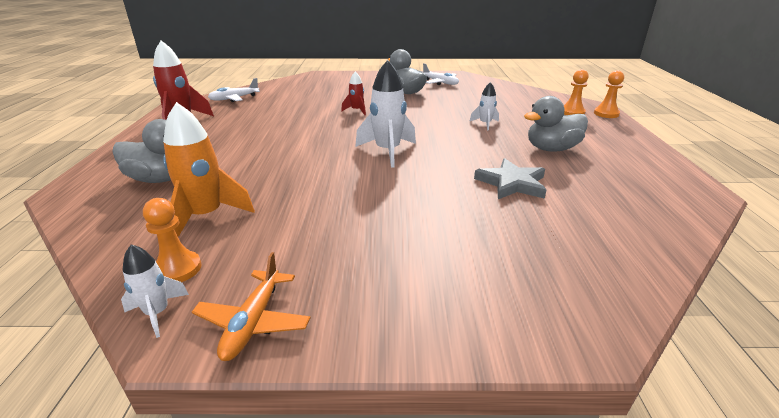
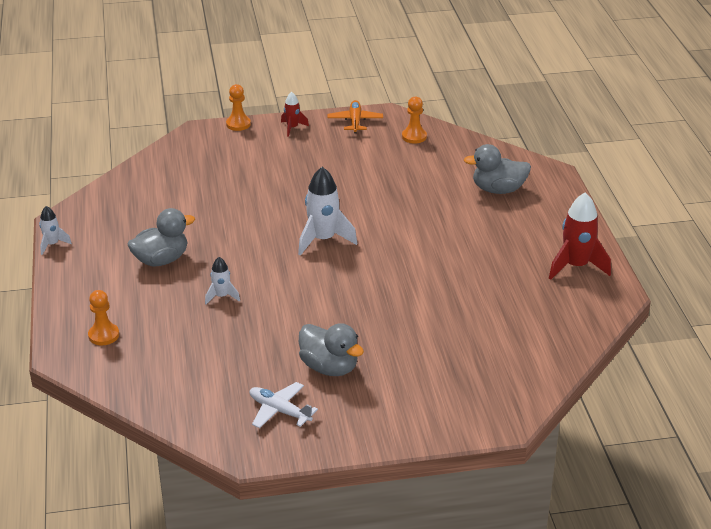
camera: 170 degrees right, 5 degrees up
(157, 313) = (403, 120): white rocket -> white rocket (52, 244)
(206, 216) = (429, 165): orange rocket -> none
(234, 99) = (564, 321): white plane -> none
(356, 111) = (383, 309): red rocket -> red rocket (292, 128)
(512, 183) = (212, 214): grey star -> none
(606, 114) = (61, 337): orange pawn -> orange pawn (238, 124)

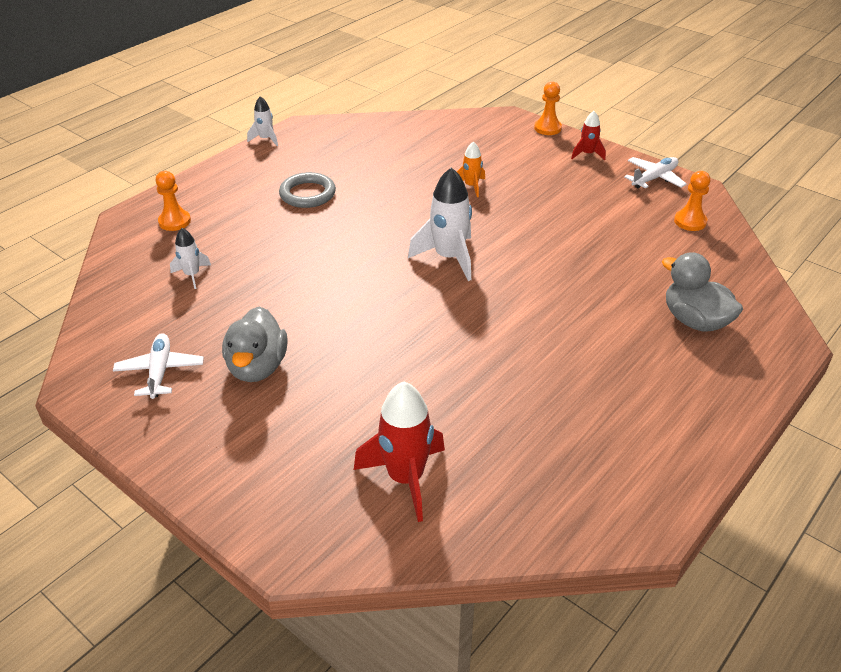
camera: 50 degrees right, 5 degrees up
(161, 260) = (307, 194): grey duck -> grey ring
(222, 296) = (294, 249): white rocket -> white rocket (192, 275)
(258, 190) = (471, 186): none -> orange rocket
(355, 121) = (654, 178): orange plane -> white plane
(576, 266) = (649, 457): red rocket -> red rocket (405, 478)

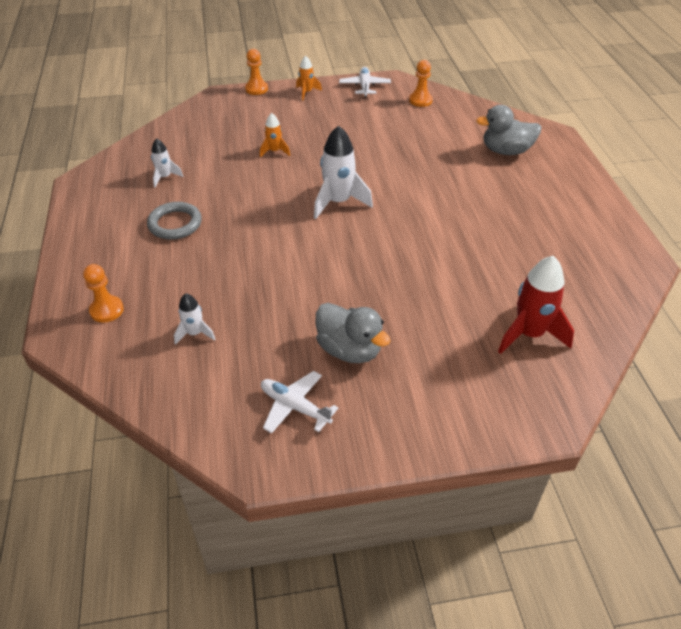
camera: 50 degrees left, 5 degrees up
(266, 139) = (67, 207): white rocket -> white rocket (165, 177)
(587, 154) = (307, 92): red rocket -> orange rocket

